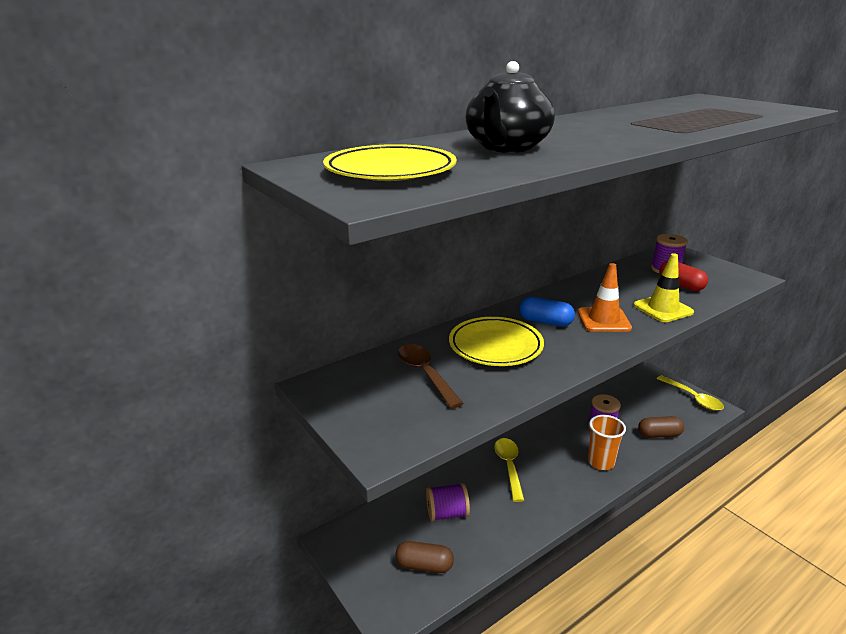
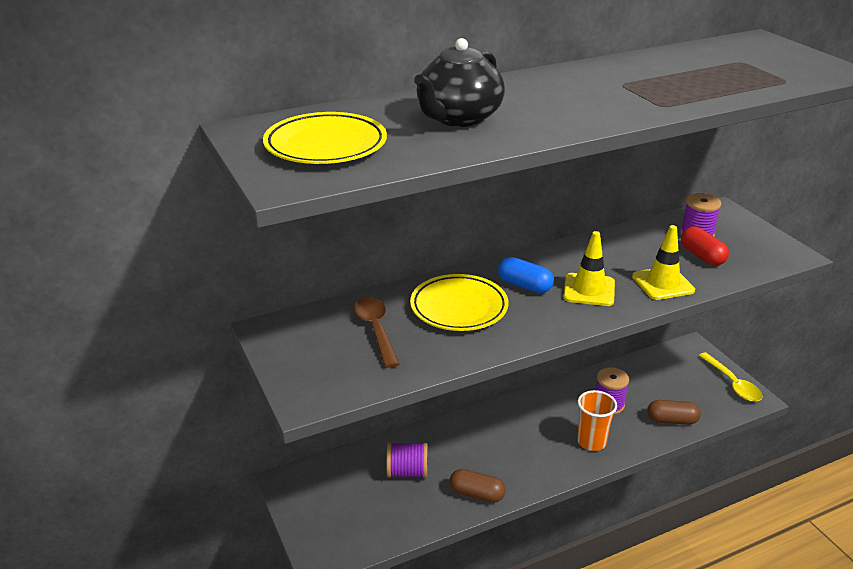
camera: 10 degrees right, 5 degrees up
(424, 565) = (369, 518): brown capsule -> brown capsule (476, 494)
(509, 466) = (488, 433): yellow spoon -> none
(603, 320) = (589, 290): orange traffic cone -> yellow traffic cone

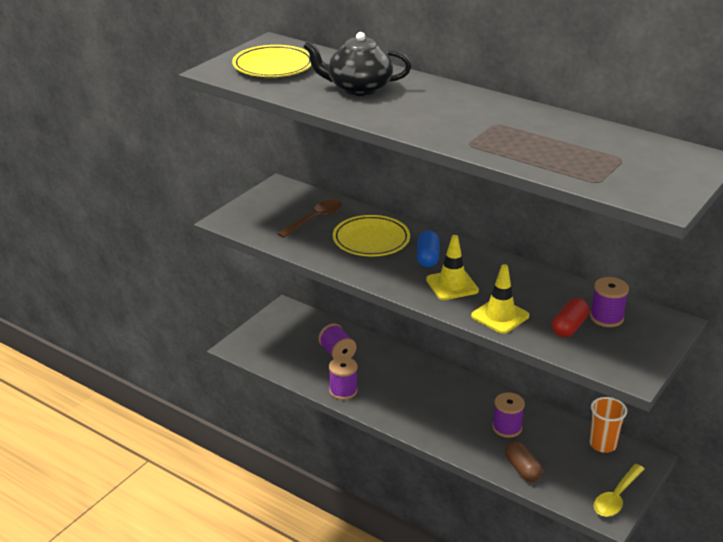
camera: 60 degrees right, 0 degrees up
(476, 494) = (343, 391): brown capsule -> purple spool
(591, 442) = (451, 430): orange cup -> orange cup (602, 444)

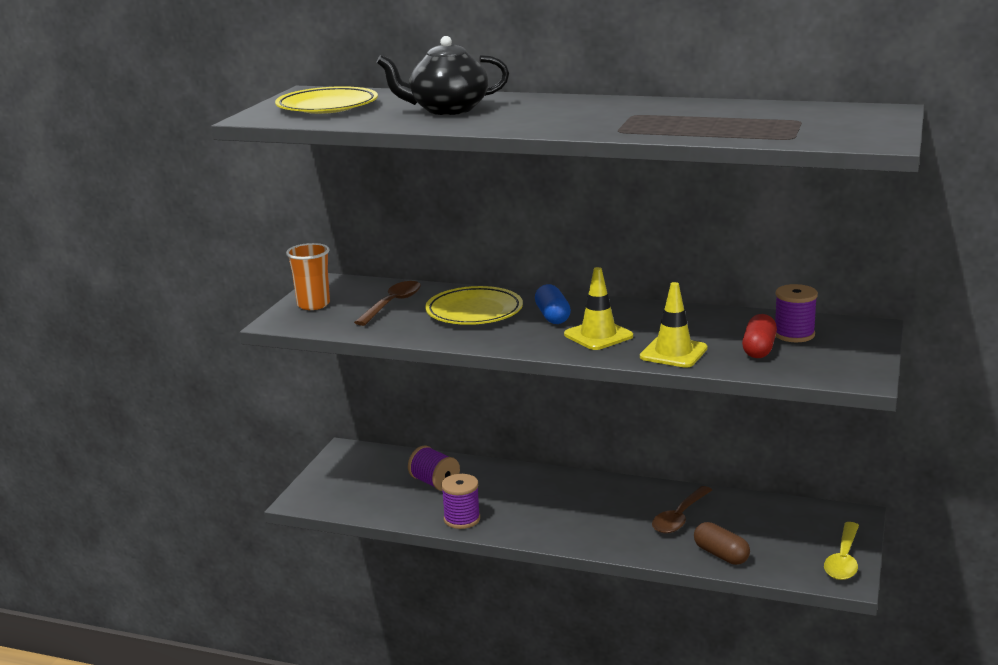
camera: 15 degrees left, 10 degrees down
(507, 428) = (679, 517): purple spool -> brown spoon
(602, 444) = (798, 512): orange cup -> orange cup (313, 305)

